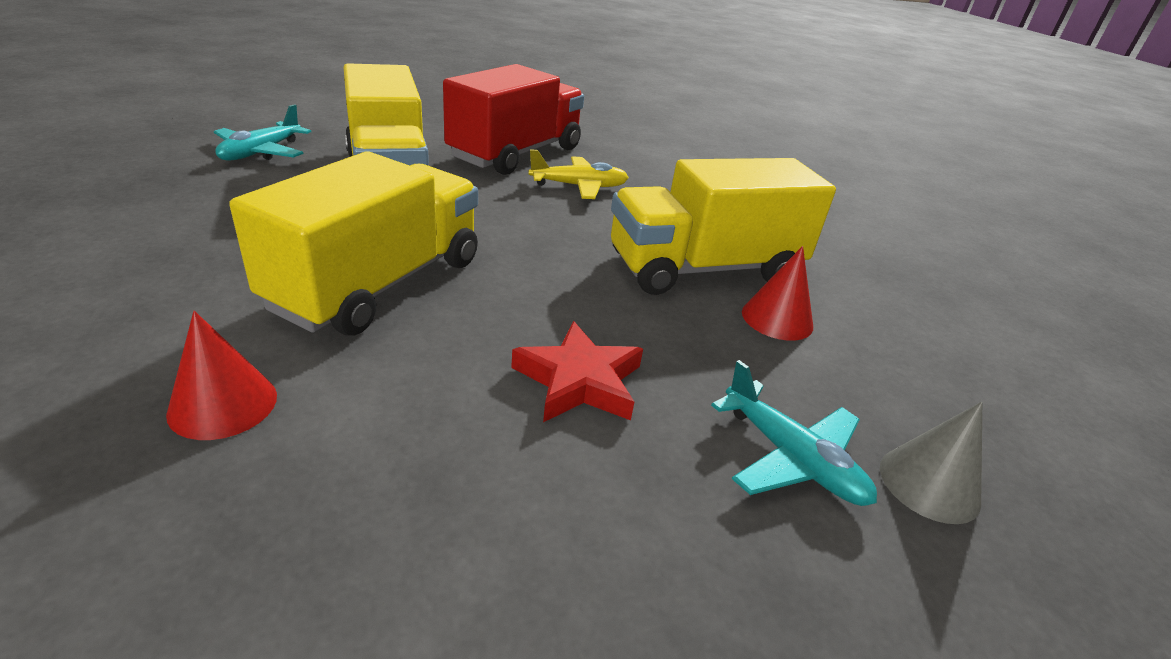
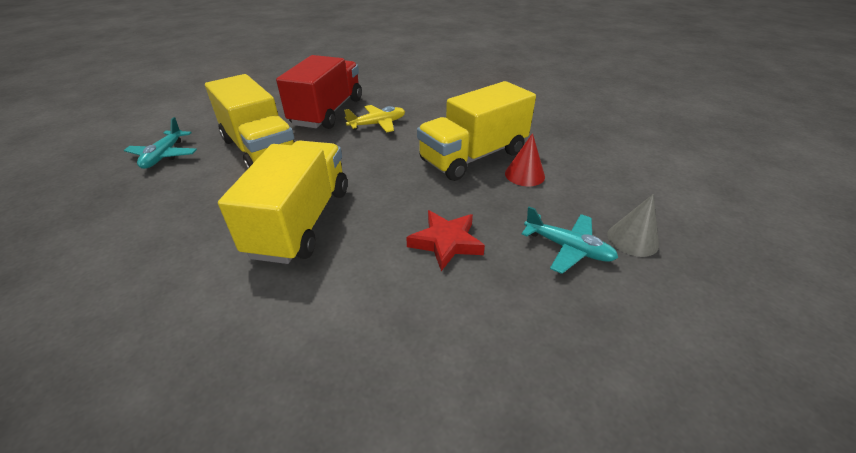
camera: 15 degrees left, 5 degrees up
(223, 404) = (261, 322): red cone -> none

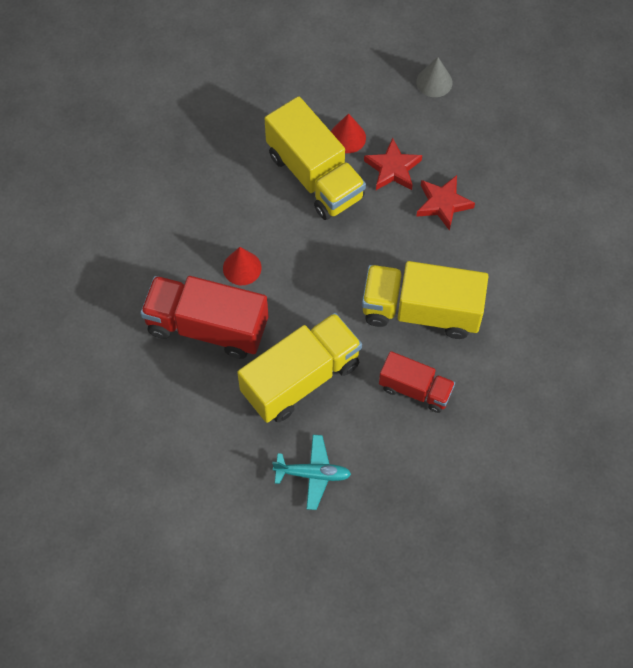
camera: 90 degrees left, 25 degrees up
(207, 215) = (415, 389): none -> red truck
(377, 124) = (242, 268): yellow plane -> red cone
(491, 204) = (393, 169): none -> red star
(568, 248) = (445, 125): turquoise plane -> none

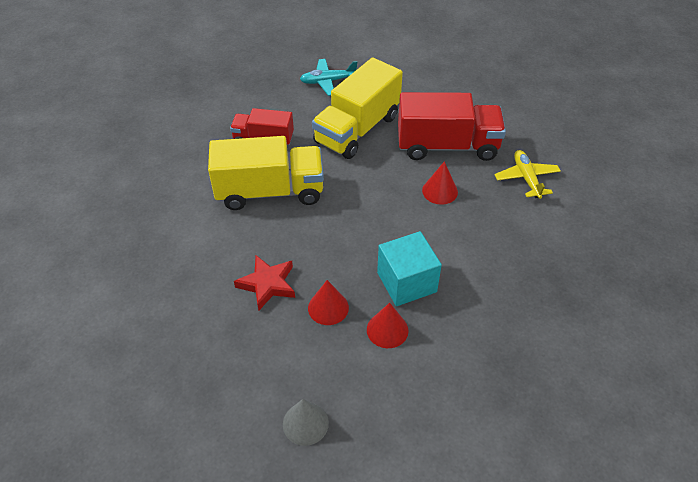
camera: 165 degrees right, 15 degrees down
(143, 261) = (526, 178): none -> yellow plane
(315, 176) = (406, 282): yellow truck -> turquoise cube
(393, 169) = (328, 307): red star -> red cone

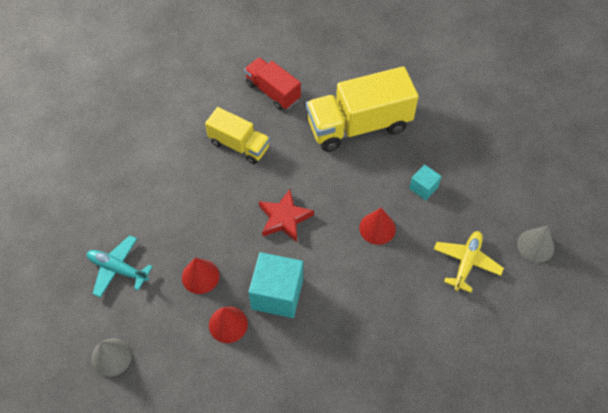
camera: 35 degrees right, 10 degrees up
(267, 284) = (173, 227): red star -> red star (284, 218)
(270, 191) = (239, 145): yellow truck -> yellow truck, size x0.59
(328, 81) = (374, 61): turquoise plane -> turquoise plane (118, 269)
(447, 146) = (423, 187): red truck -> turquoise cube
(561, 142) = (535, 245): none -> grey cone

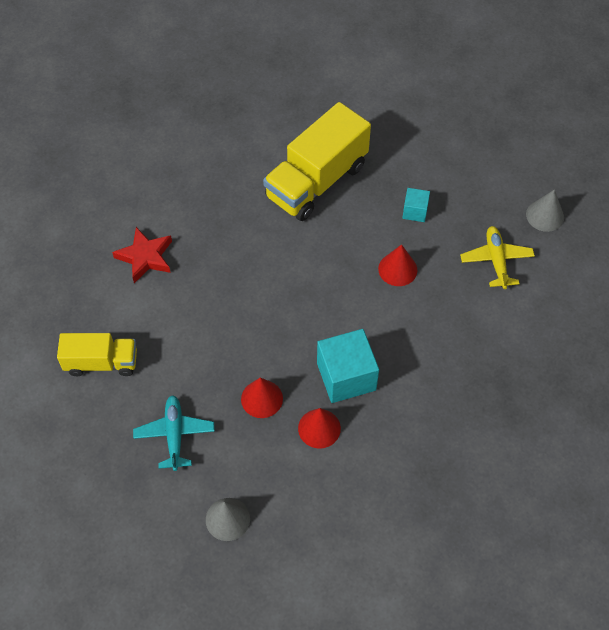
camera: 30 degrees left, 0 degrees up
(118, 269) = (174, 434): turquoise plane -> turquoise plane turned 90 degrees clockwise
(239, 145) = (212, 255): yellow truck -> yellow truck (101, 362)
(273, 92) = (210, 187): red truck -> none
(284, 218) = (305, 303): red star -> red star (145, 257)

